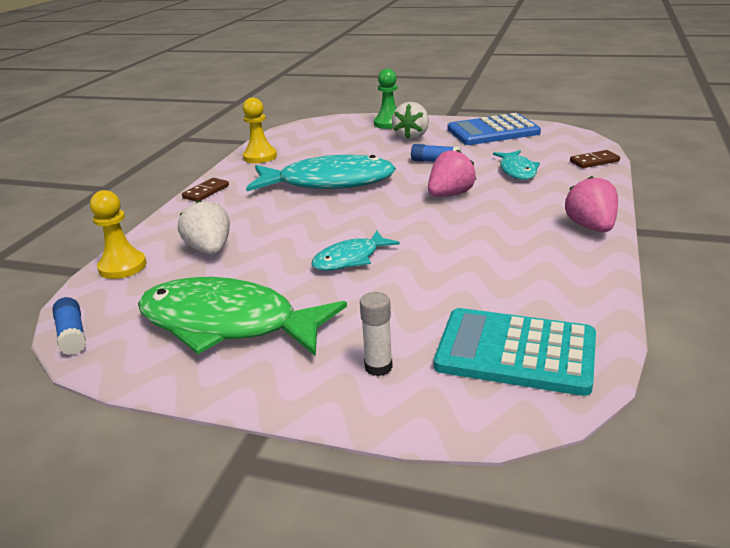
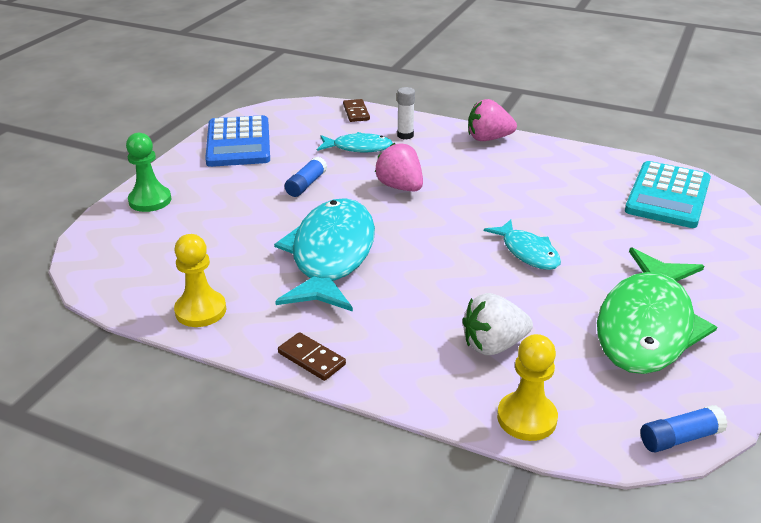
camera: 85 degrees left, 5 degrees up
(378, 367) = (696, 250): white glue stick -> white glue stick (405, 135)
(411, 137) = (215, 190): white strawberry -> none

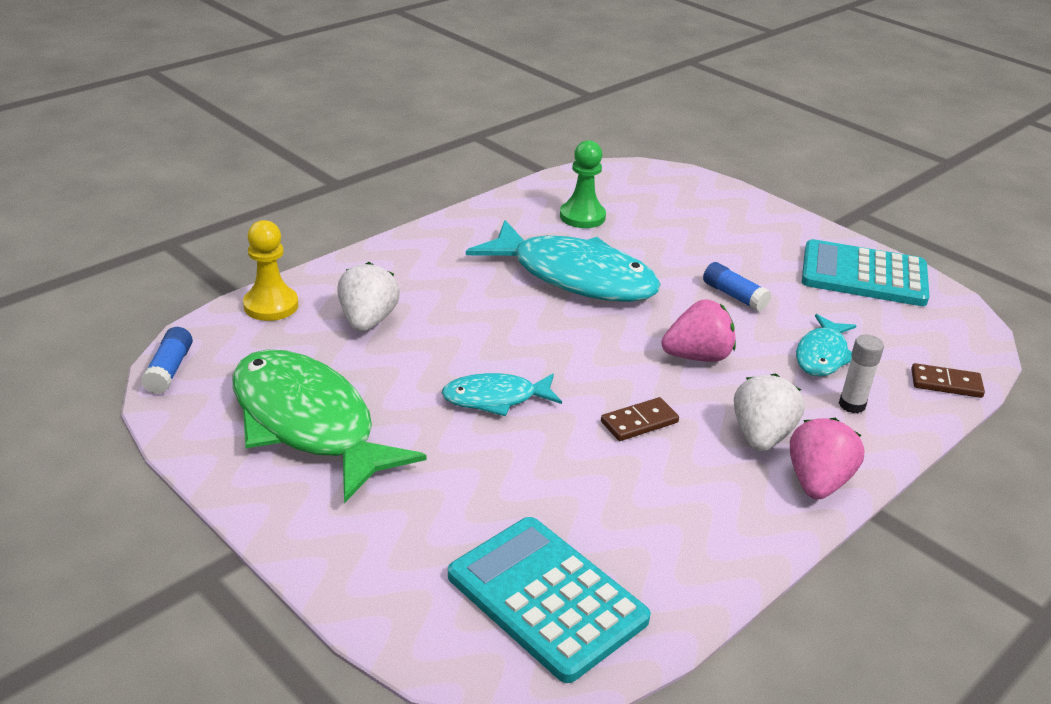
camera: 110 degrees right, 0 degrees up
(150, 200) = (739, 207): green pawn -> green pawn (582, 216)
(200, 310) = (533, 203): yellow pawn -> none
(238, 143) = (864, 275): blue calculator -> turquoise calculator
(311, 358) = (430, 235): brown domino -> brown domino (639, 422)
(465, 157) = (761, 436): none -> white strawberry

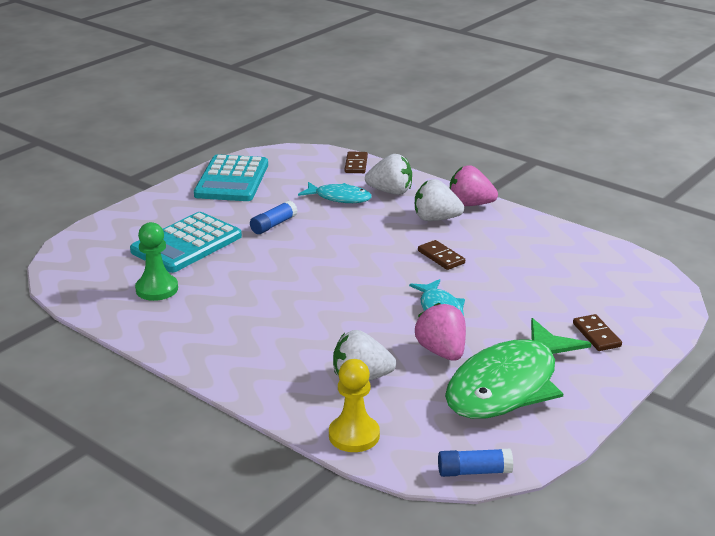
camera: 95 degrees left, 5 degrees down
(391, 533) = (596, 335): none -> brown domino
(547, 598) = (612, 280): turquoise calculator -> turquoise calculator (186, 244)
(575, 277) = (263, 288): turquoise fish -> none
(697, 356) = (357, 238): pink strawberry -> pink strawberry (442, 352)
(852, 405) = (390, 192): white glue stick -> white strawberry

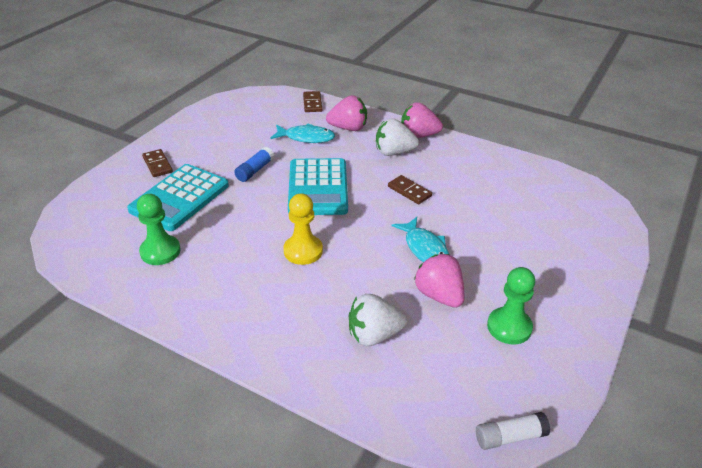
camera: 10 degrees left, 10 degrees up
(232, 180) = (208, 127): turquoise calculator -> turquoise calculator (317, 188)
(354, 435) = (385, 406): yellow pawn -> yellow pawn (303, 251)
(390, 192) = (348, 128): white strawberry -> pink strawberry
(474, 471) = (510, 437): blue glue stick -> white glue stick
(508, 385) = (509, 327): green fish -> green pawn
(596, 335) = (566, 261): brown domino -> brown domino (157, 165)

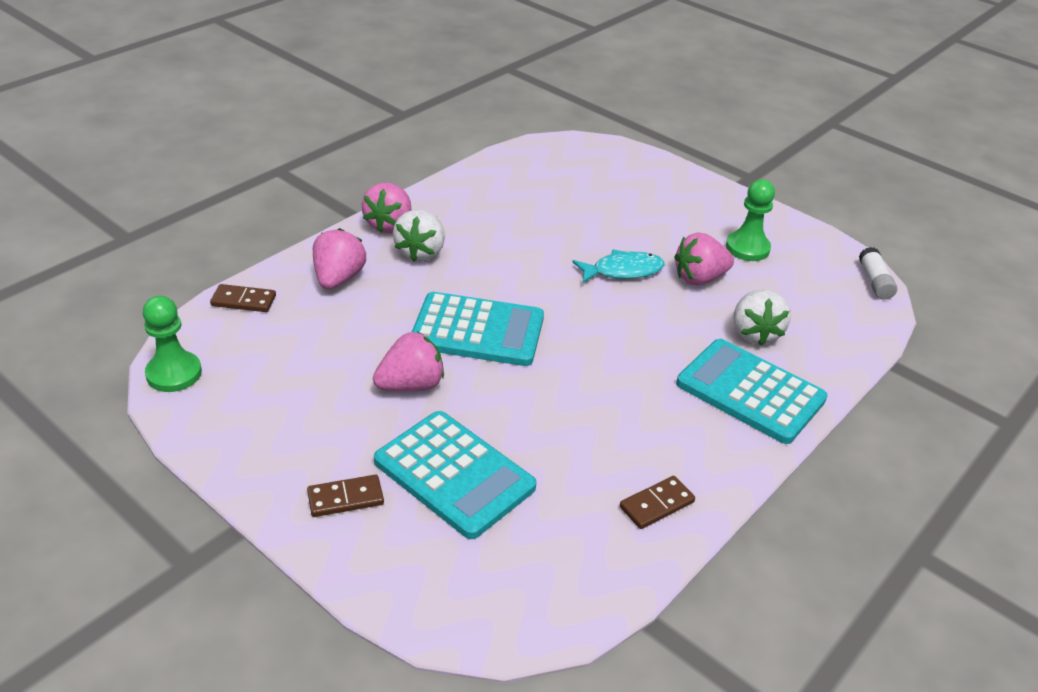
camera: 80 degrees left, 0 degrees up
(160, 251) = (581, 502): green pawn -> green pawn (174, 373)
(255, 170) = (411, 385): blue glue stick -> pink strawberry
(293, 334) = (750, 391): none -> turquoise calculator
(303, 251) = (608, 363): yellow pawn -> none
(306, 138) = (344, 322): turquoise fish -> none
(409, 191) = (512, 258): brown domino -> brown domino (656, 504)

